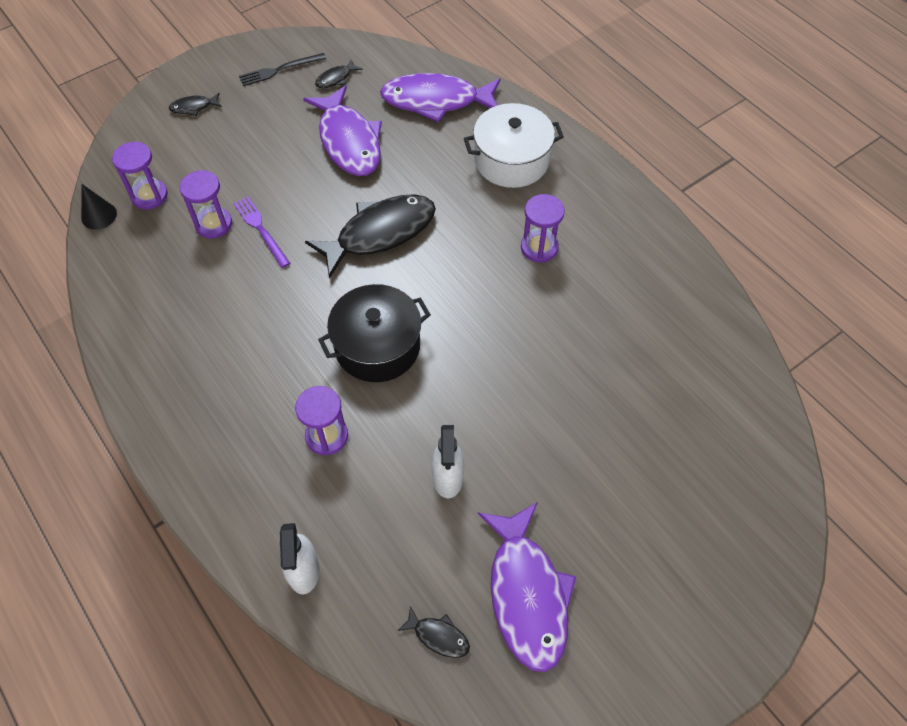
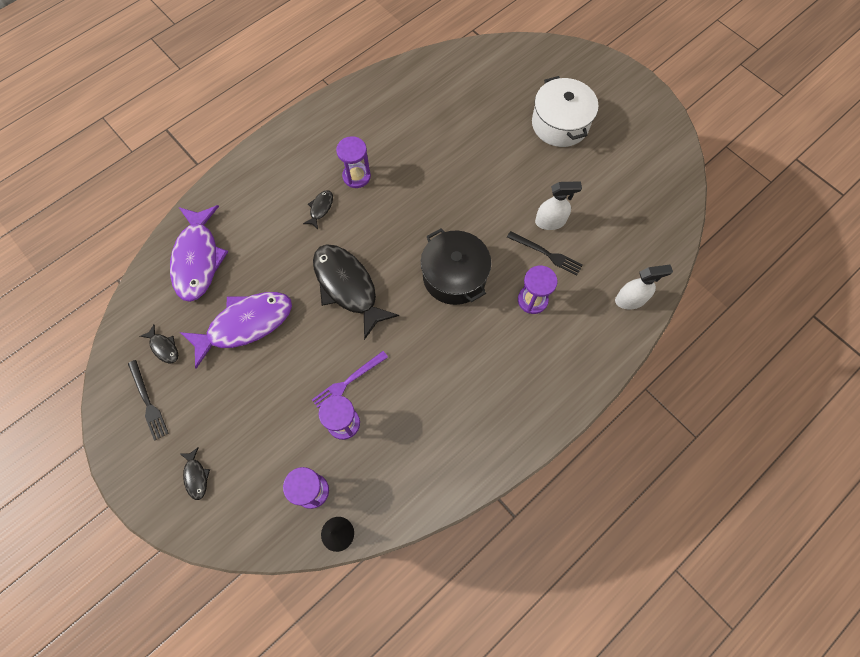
camera: 95 degrees left, 10 degrees up
(395, 464) = (546, 254): none -> black fork
(438, 636) = (653, 218): black fish -> black fish (320, 208)
(511, 160) = (268, 198): white pot -> white pot (560, 124)
(527, 594) = (617, 174): purple fish -> none

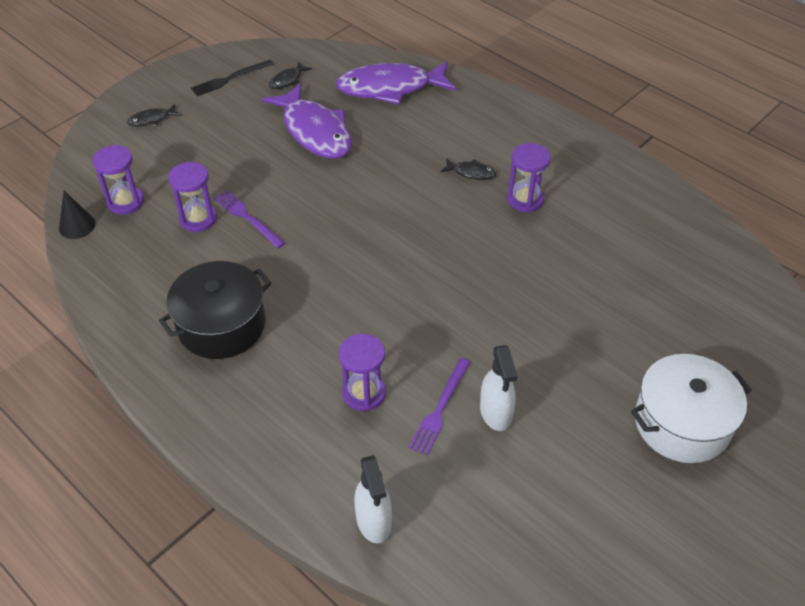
camera: 85 degrees right, 20 degrees down
(348, 287) = (367, 206): black fish -> none
(454, 276) = (392, 305): black pot -> black pot (221, 325)
(546, 254) = (440, 409): black fork -> purple fork

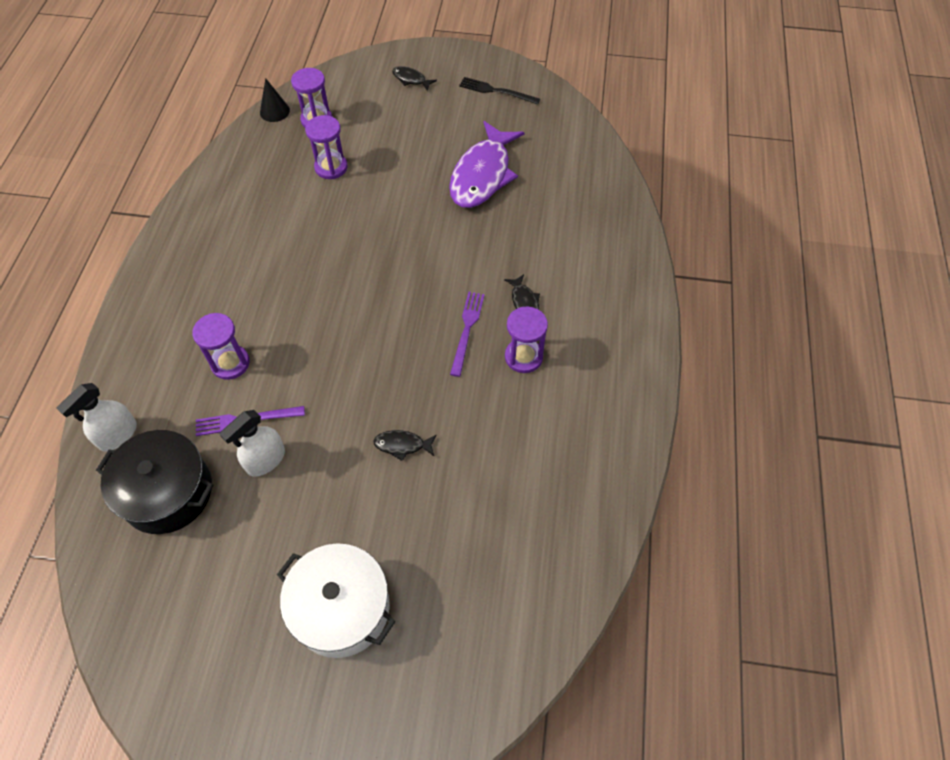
camera: 55 degrees right, 10 degrees up
(221, 325) = (239, 243): black pot -> black pot (167, 492)
(247, 218) = (354, 193): purple fork -> purple fork (467, 330)
(287, 80) = (527, 123): black fish -> black fish (402, 445)
(390, 88) = (580, 190): purple fish -> none

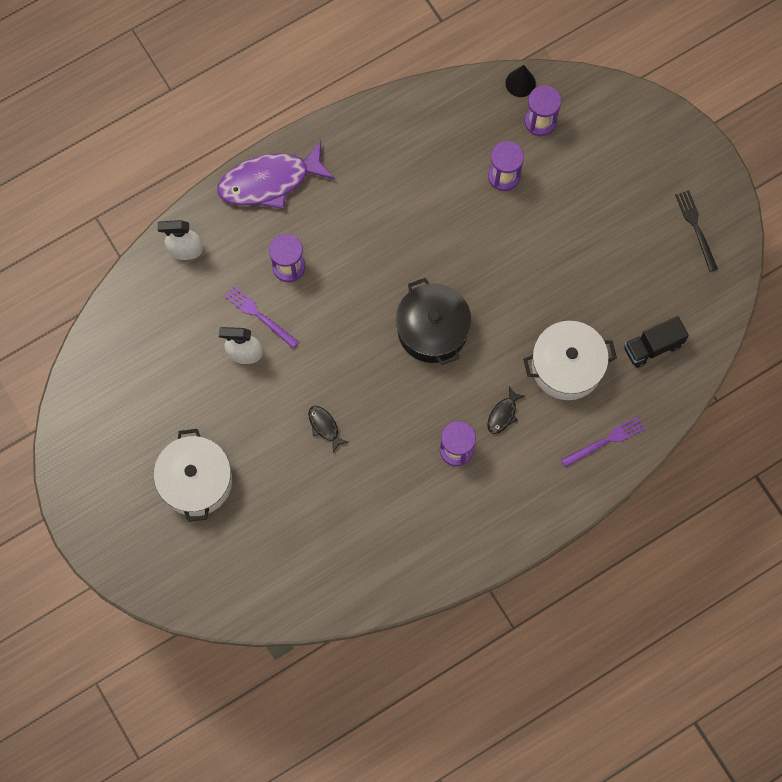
camera: 50 degrees right, 15 degrees up
(167, 492) = (177, 316): black pot -> black pot (432, 330)
(411, 79) = (648, 151): black fish -> none
(467, 330) = (445, 395): purple fork -> purple fork (605, 441)
(482, 175) = (596, 291): purple fish -> purple fish (270, 181)
(525, 233) = (566, 367): none -> white pot
(562, 172) = (652, 346): none -> black truck

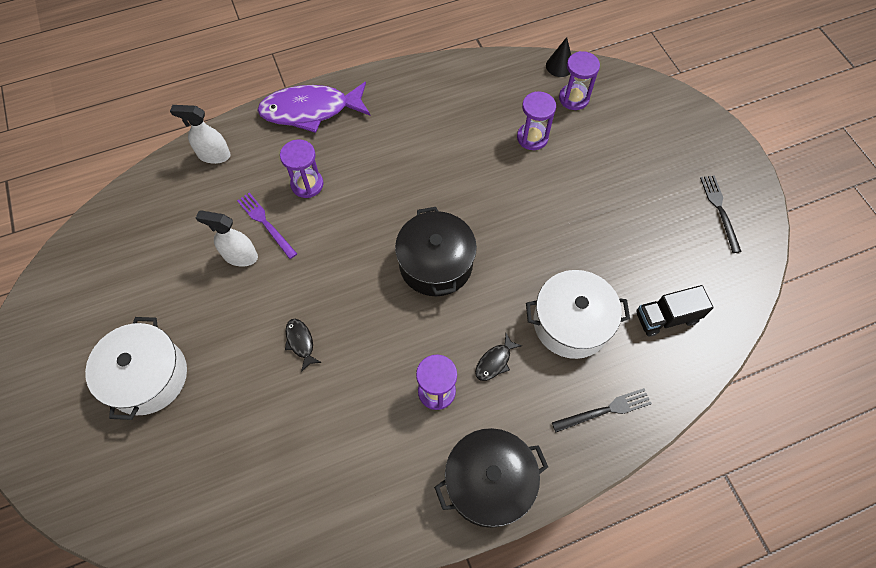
camera: 10 degrees right, 10 degrees down
(515, 518) = (489, 482): none -> black pot
(605, 441) = (605, 410): purple fork -> black fork

